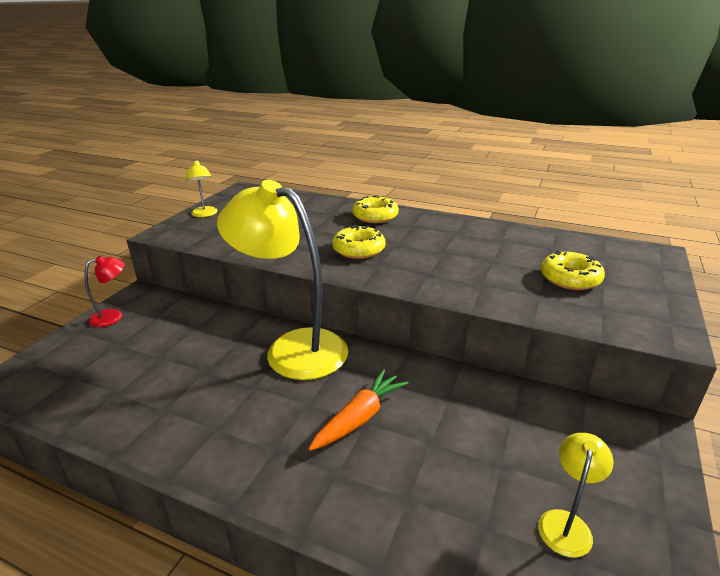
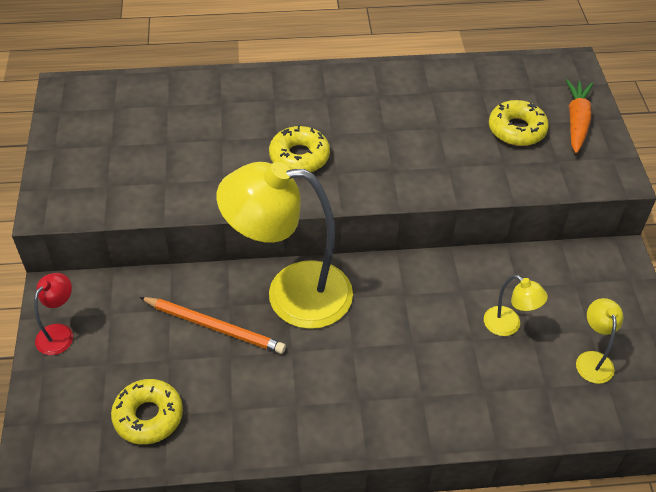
camera: 30 degrees left, 20 degrees up
(205, 214) = (65, 156): yellow lamp -> yellow lamp (508, 326)
(214, 348) = (214, 326): none -> orange pencil
(359, 418) = (404, 341): orange carrot -> orange carrot (576, 121)
(375, 216) = (275, 93): yellow donut -> yellow donut (148, 416)

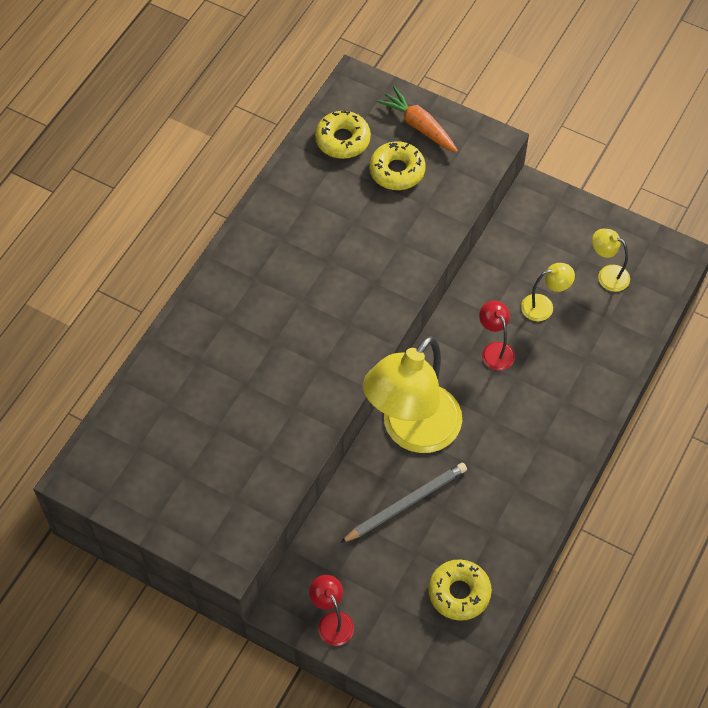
camera: 55 degrees left, 10 degrees up
(214, 326) = (406, 503): orange pencil -> grey pencil
(299, 157) = (310, 339): yellow donut -> yellow donut (342, 140)
(427, 312) = (495, 350): none -> red lamp

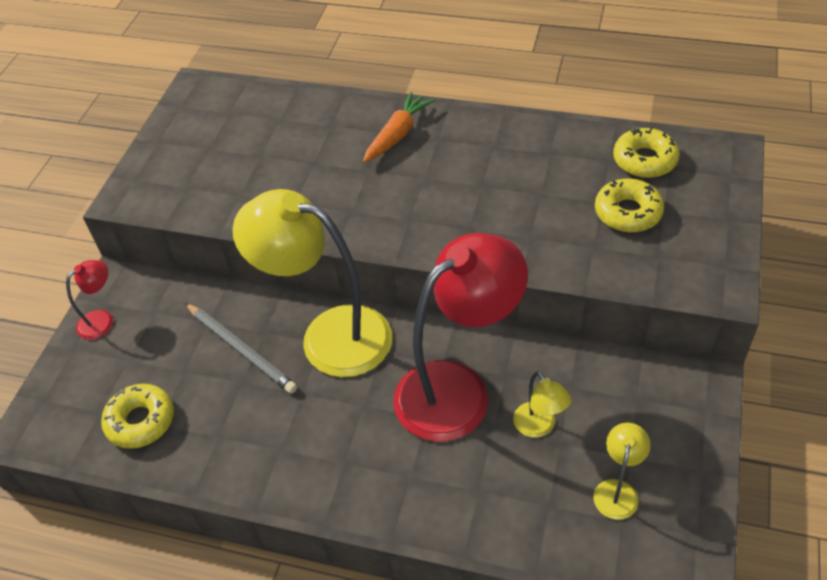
camera: 80 degrees right, 10 degrees down
(419, 126) = (703, 217): orange carrot -> orange carrot (397, 135)
(495, 350) = (457, 389): red lamp -> red lamp, size x2.34

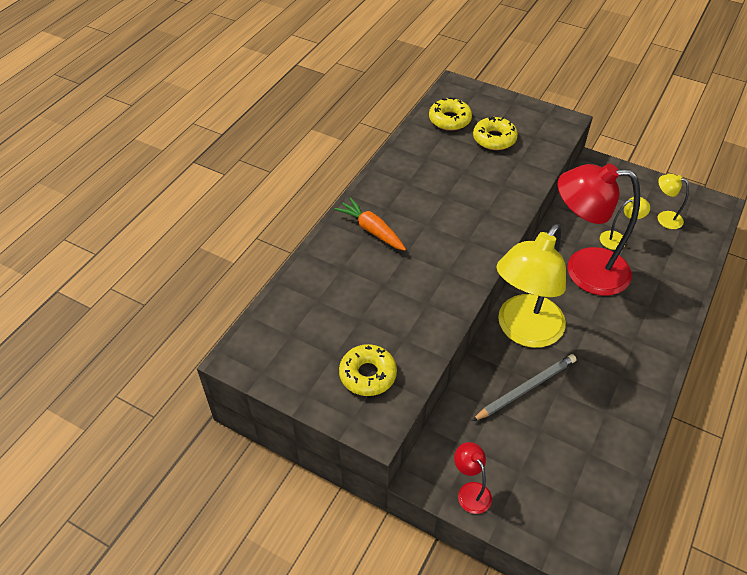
camera: 80 degrees left, 0 degrees up
(141, 421) = (585, 465): yellow donut -> yellow donut (368, 374)
(457, 389) = (584, 270): red lamp -> red lamp turned 60 degrees counterclockwise

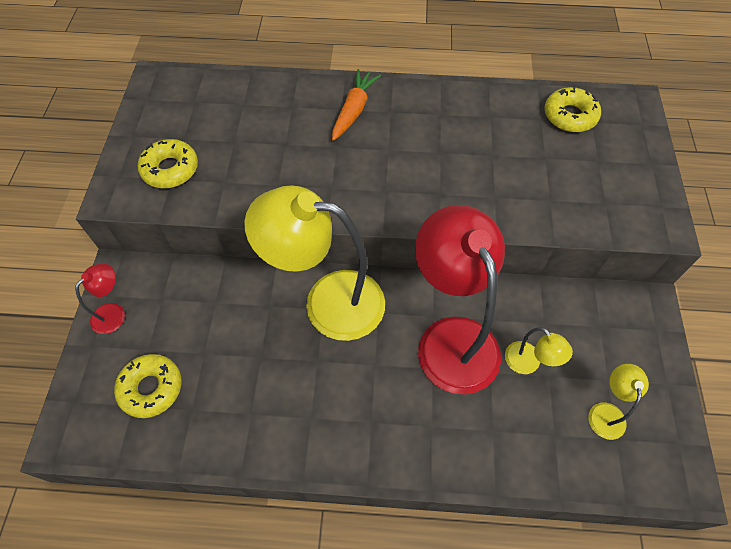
camera: 65 degrees right, 10 degrees up
(494, 139) = (569, 165): yellow donut -> yellow donut (151, 388)
(526, 388) = (252, 325): grey pencil -> none

